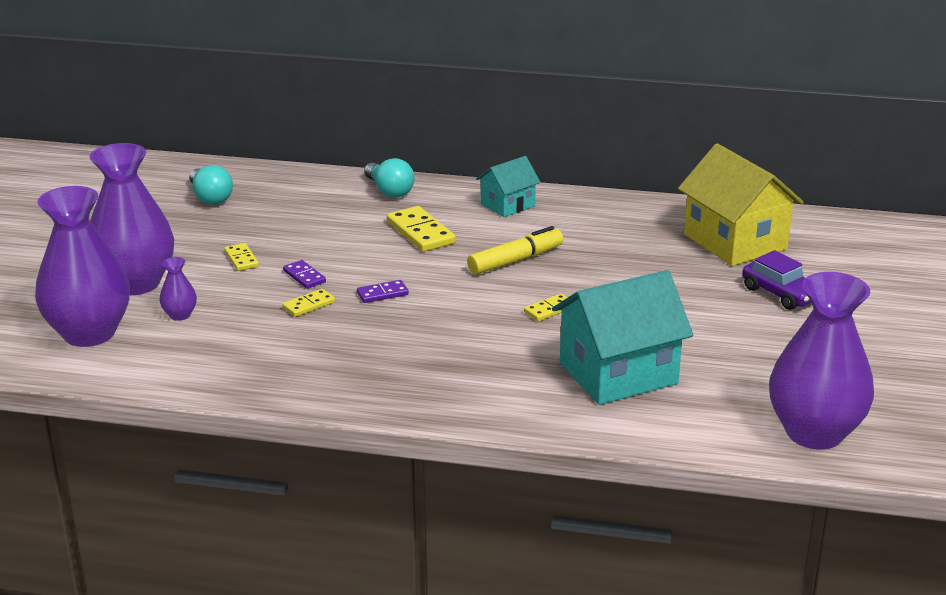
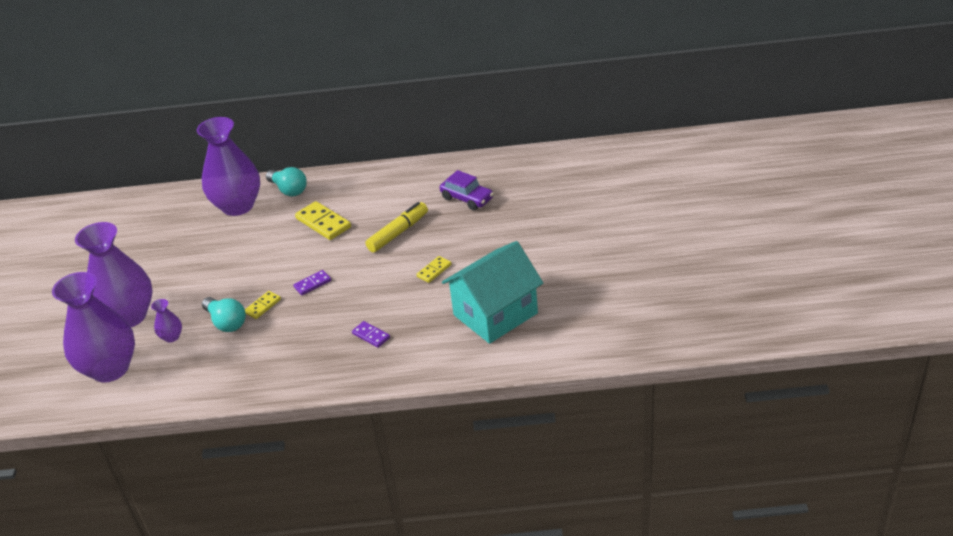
camera: 10 degrees left, 10 degrees up
(210, 197) = (157, 225): turquoise light bulb -> turquoise light bulb (226, 322)
(241, 259) = (200, 276): yellow domino -> none
(304, 276) = (251, 282): purple domino -> purple domino (371, 336)
(507, 205) = (378, 184): turquoise house -> none
(735, 242) = (546, 182): yellow house -> none
(780, 294) = (587, 220): purple car -> purple car (467, 198)
(814, 433) = (636, 332): purple vase -> purple vase (238, 206)

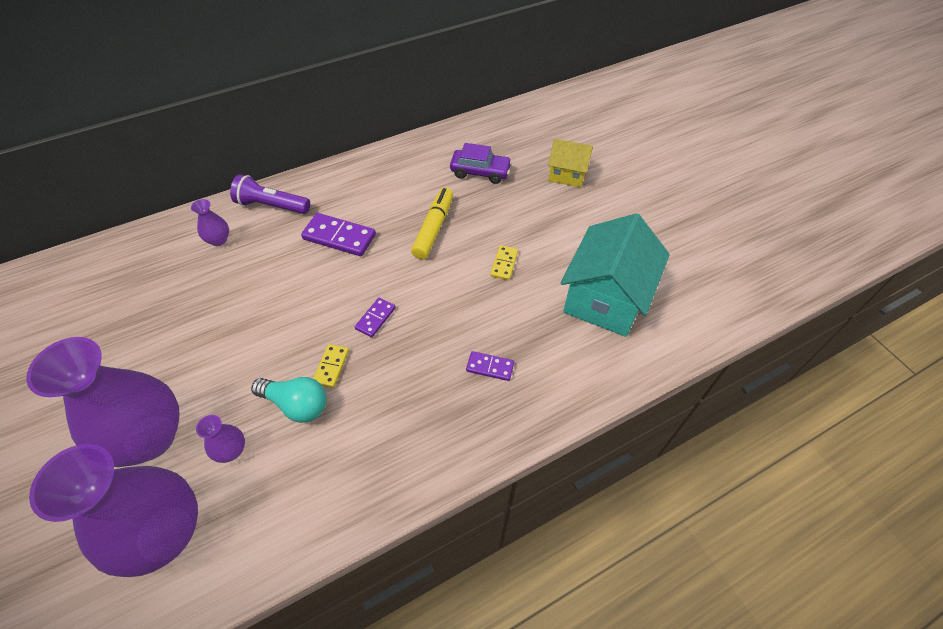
camera: 30 degrees left, 15 degrees up
(238, 206) = (219, 240): purple vase -> purple vase, size x0.41
(289, 190) = (272, 206): turquoise light bulb -> purple flashlight
(323, 223) = (339, 237): yellow domino -> purple domino
(540, 215) = (567, 174): none -> yellow house

